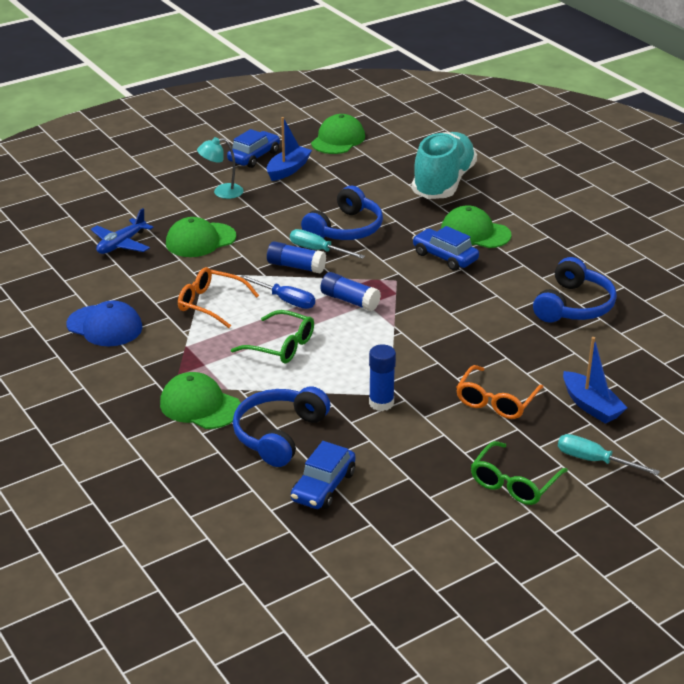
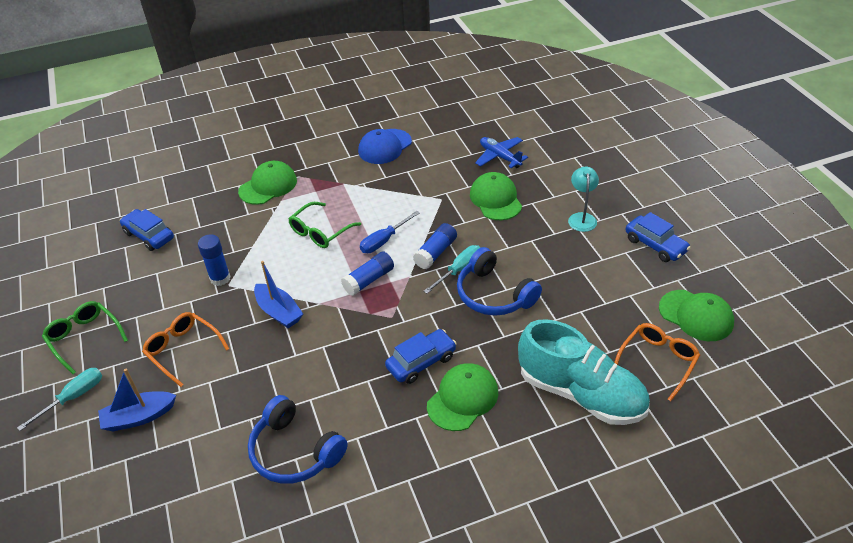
camera: 105 degrees right, 10 degrees up
(211, 304) = (394, 199): orange glasses -> orange glasses (657, 361)
(279, 434) = (215, 220): blue headphones -> none
(288, 170) = (624, 267): blue boat -> blue boat (279, 312)

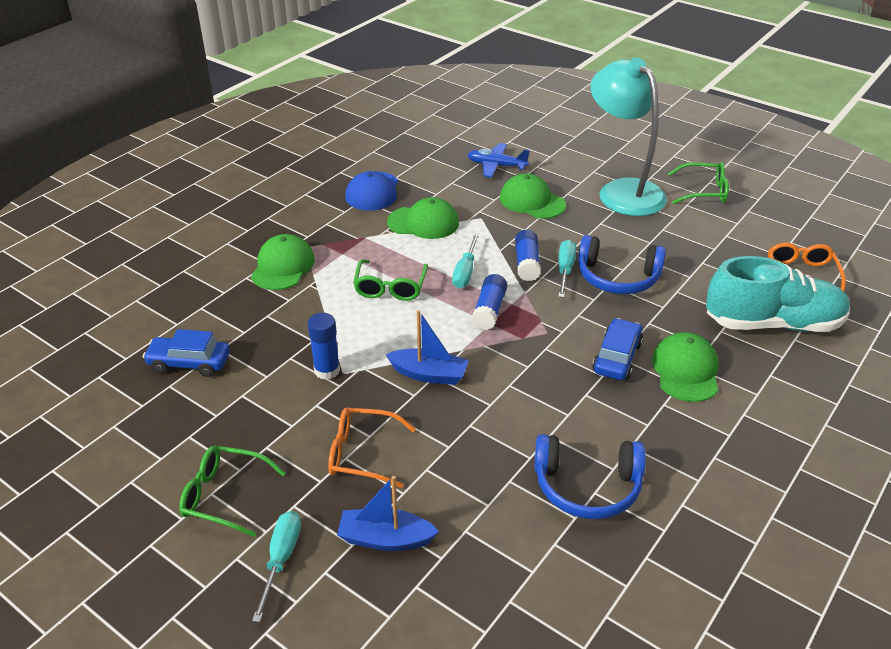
camera: 35 degrees left, 5 degrees down
(139, 417) = (385, 539): blue boat -> blue boat turned 60 degrees clockwise
(384, 241) = (465, 272): blue screwdriver -> turquoise screwdriver
(581, 218) = (622, 191): turquoise lamp -> turquoise lamp, size x2.23
(655, 245) = (703, 191): blue car -> green glasses
(696, 315) = (790, 231): green cap -> green cap (423, 222)

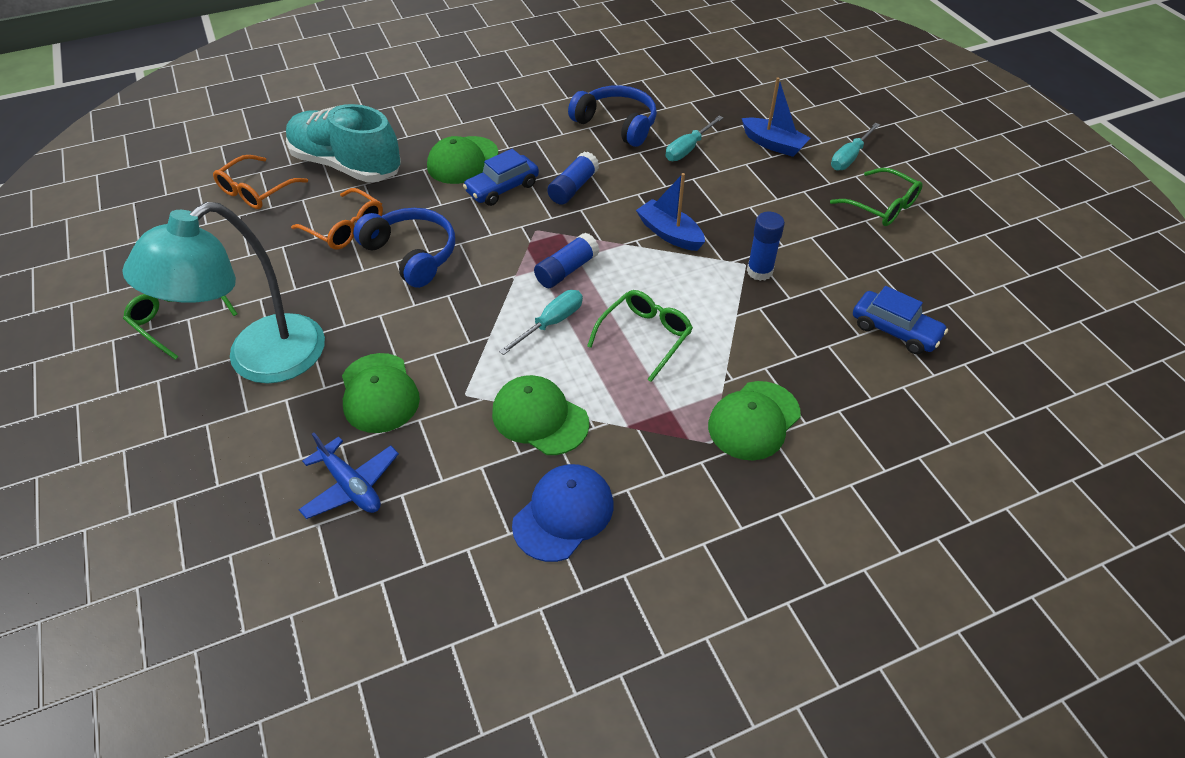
camera: 150 degrees left, 10 degrees up
(362, 454) = (762, 196): orange glasses -> orange glasses (345, 228)
(527, 264) = (479, 306): blue glue stick -> blue glue stick (573, 187)
(565, 270) = (450, 283): turquoise screwdriver -> turquoise screwdriver (688, 149)
(622, 191) = (259, 360): turquoise lamp -> turquoise lamp turned 45 degrees clockwise

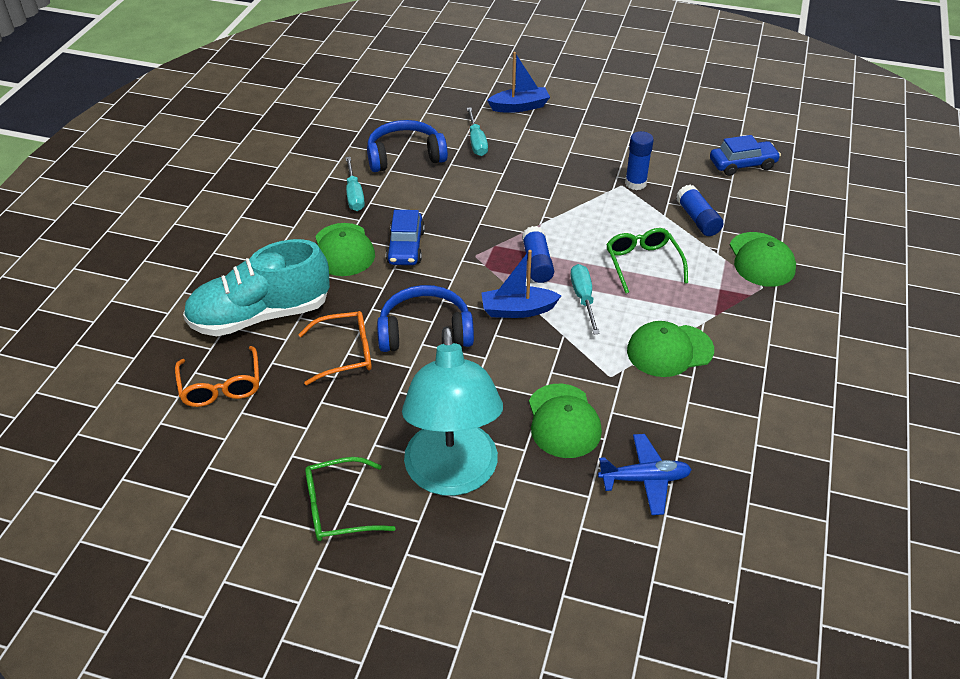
camera: 50 degrees left, 5 degrees down
(379, 393) = (563, 421): green cap -> green cap turned 60 degrees clockwise
(563, 514) = (765, 383): blue cap -> none
(573, 187) = (450, 213): blue glue stick -> blue glue stick (697, 219)
(669, 234) = (555, 198): blue boat -> blue boat (518, 310)
(850, 157) = (572, 87): turquoise screwdriver -> turquoise screwdriver (354, 195)
(882, 206) = (632, 104): green glasses -> none

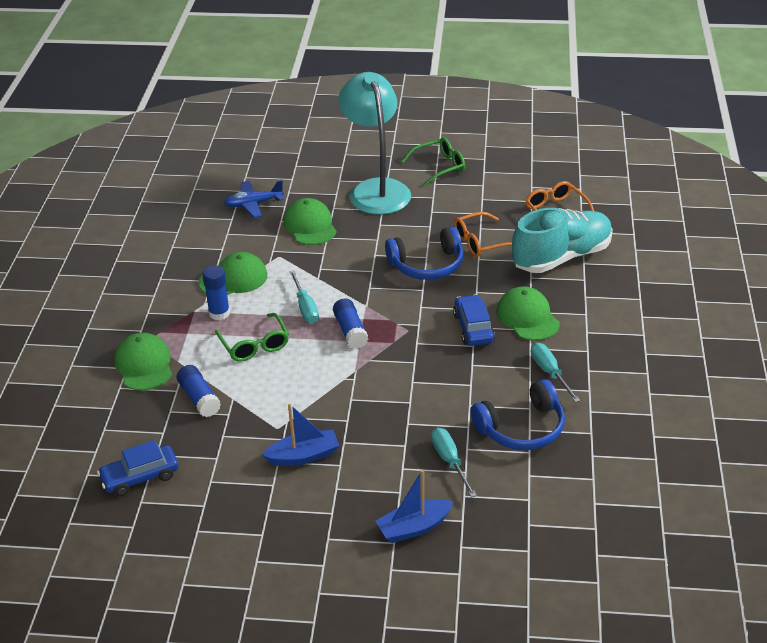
camera: 170 degrees right, 5 degrees down
(518, 310) = (358, 290): blue boat -> blue boat (303, 456)
(635, 183) = (262, 432): blue glue stick -> blue glue stick (219, 313)

